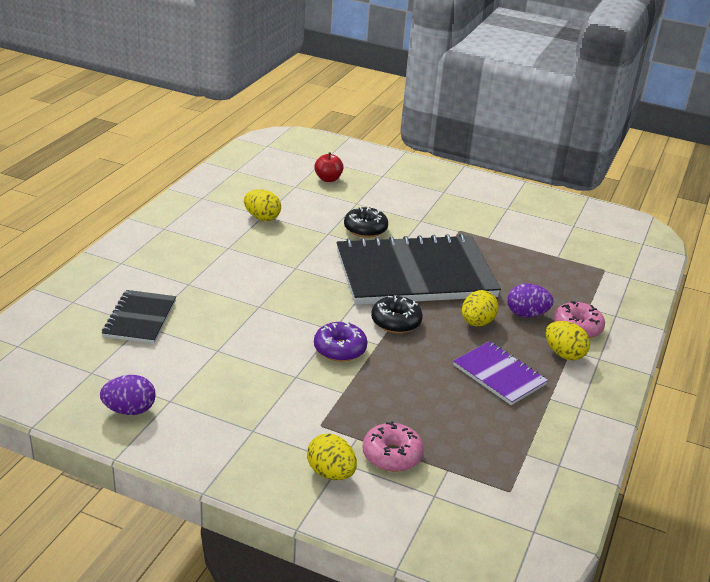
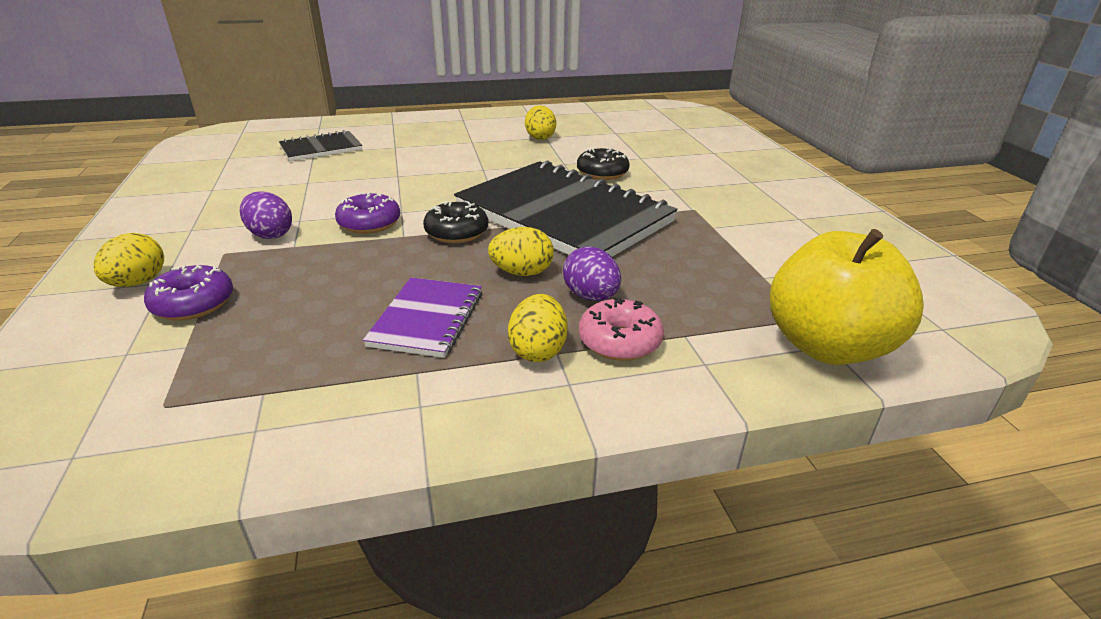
camera: 55 degrees right, 0 degrees up
(129, 410) = (185, 181): purple egg -> purple egg (270, 234)
(328, 179) = (655, 138): red apple -> none
(392, 455) = (193, 304): pink donut -> purple donut
(630, 278) = (827, 346): none -> yellow apple

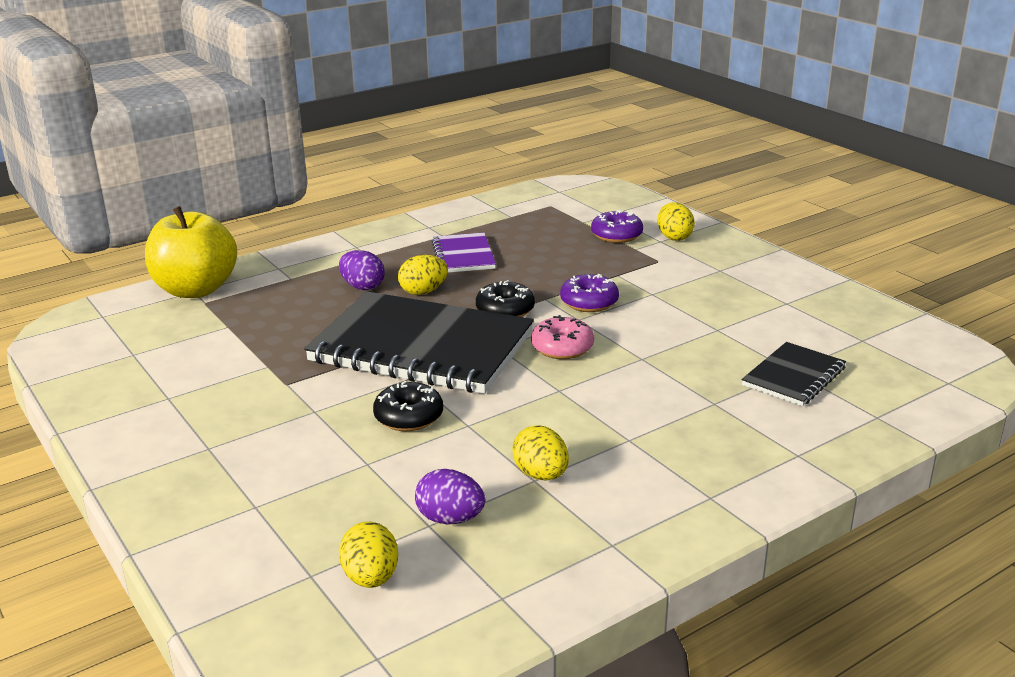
camera: 160 degrees right, 5 degrees down
(270, 234) = (652, 278): purple egg -> purple egg (450, 519)
(538, 350) = (382, 255): yellow egg -> yellow egg (371, 578)
(619, 341) = (334, 267): pink donut -> pink donut (562, 348)

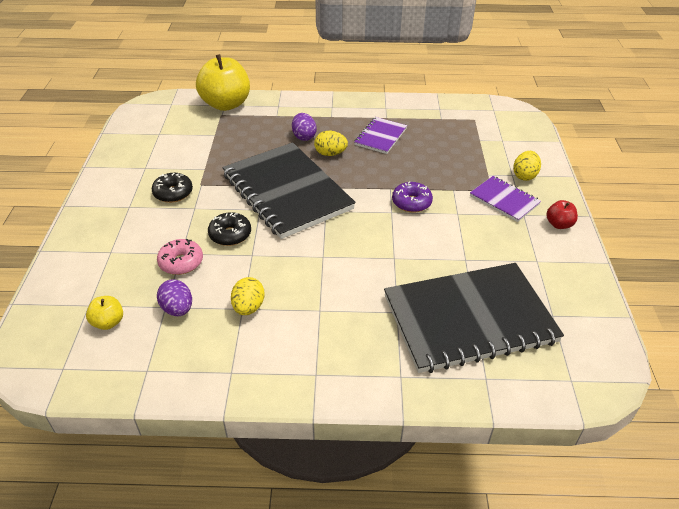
camera: 35 degrees right, 15 degrees up
(371, 578) = (108, 322): yellow egg -> yellow apple
(505, 310) = (358, 186): black donut -> black donut (173, 193)
(562, 348) = (358, 228): pink donut -> pink donut (181, 262)
(616, 235) = (488, 159): purple donut -> none
(683, 265) = (504, 200): none -> purple notebook
(764, 265) = (559, 224): none -> red apple
(794, 377) = (469, 319): black notebook -> black notebook, size x2.10

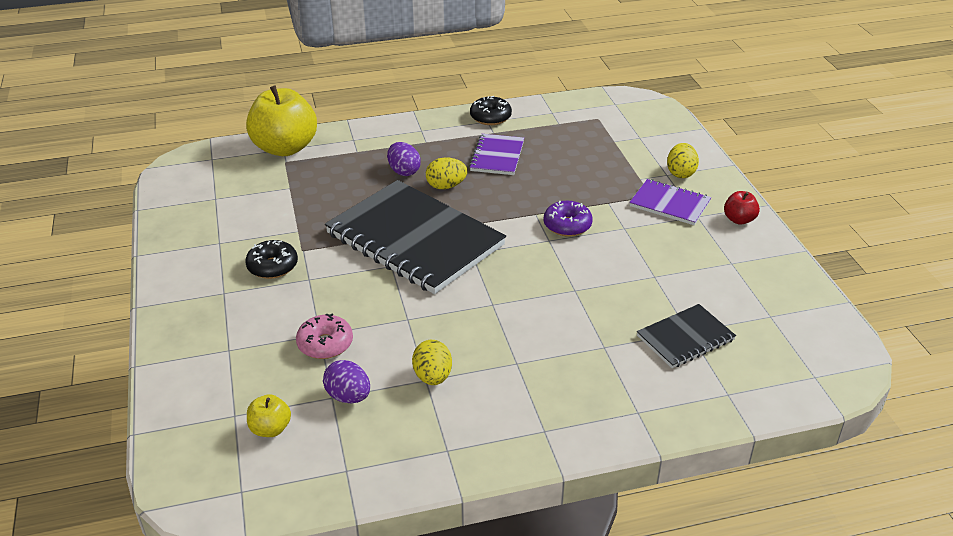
camera: 15 degrees left, 5 degrees down
(230, 234) = (370, 301): black donut -> black donut (490, 117)
(469, 319) = (685, 338): black notebook -> black notebook, size x0.48

